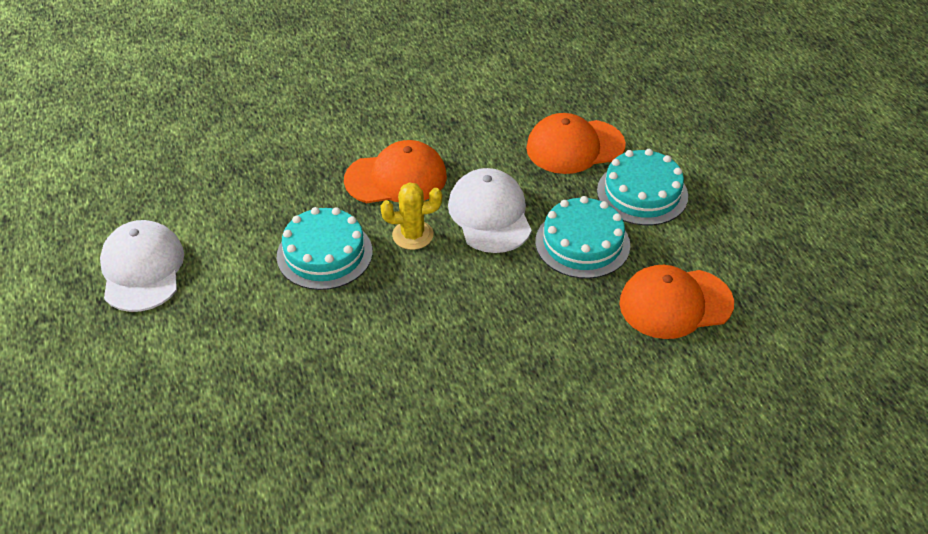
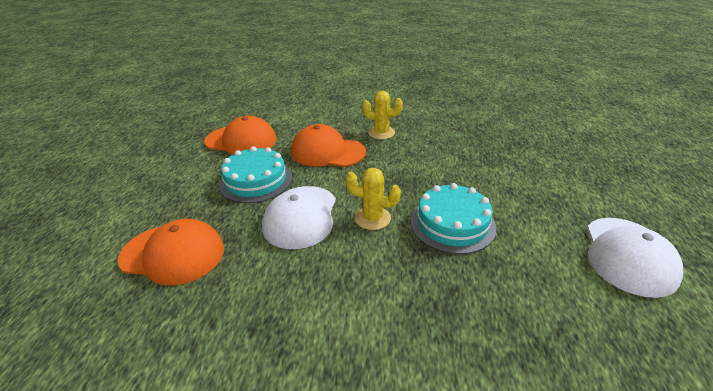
camera: 155 degrees left, 10 degrees down
(396, 178) = (359, 275): orange cap -> orange cap (327, 152)
(478, 390) = (381, 133): none -> yellow cactus
(642, 193) = (176, 200): turquoise cake -> none

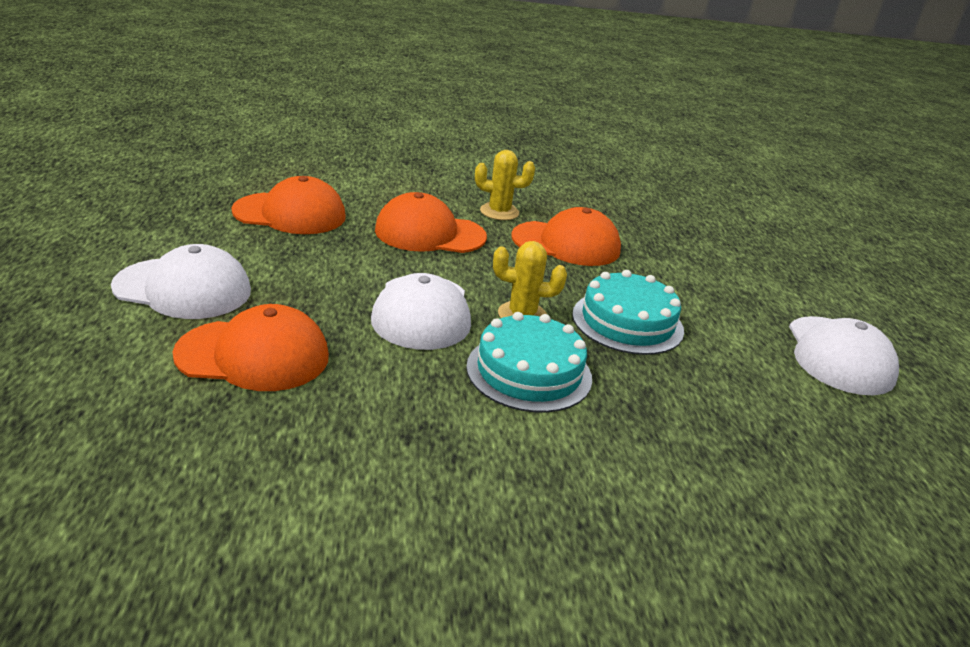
camera: 15 degrees left, 5 degrees down
(151, 200) = (183, 289): none -> white cap
(255, 180) = (336, 267): turquoise cake -> turquoise cake (529, 372)
(422, 156) = (566, 244): none -> orange cap

